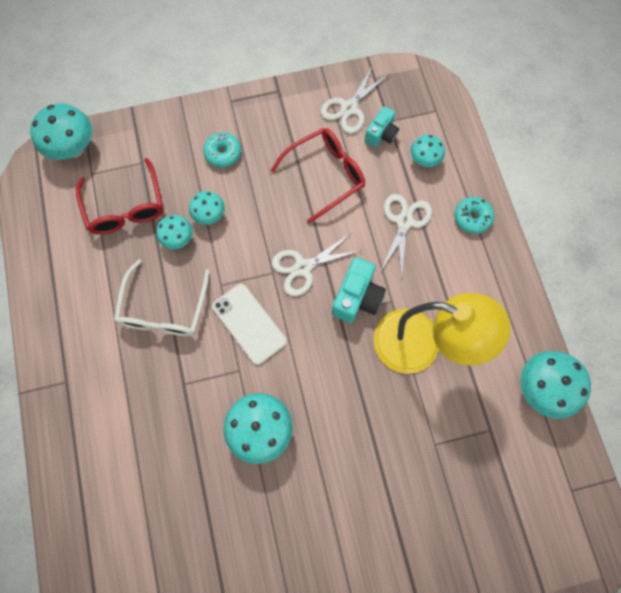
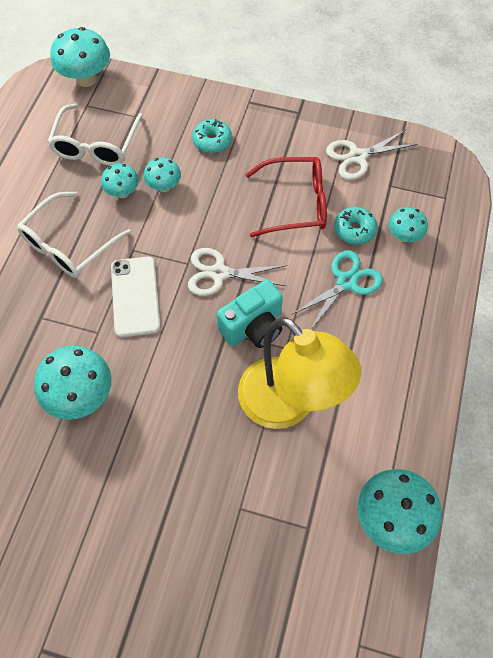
camera: 30 degrees right, 10 degrees down
(125, 207) = (96, 145): red glasses -> white glasses
(381, 135) = (374, 194): turquoise camera -> none
(404, 222) = (346, 282): white scissors -> turquoise scissors
(472, 218) = (420, 313): turquoise donut -> turquoise donut (354, 230)

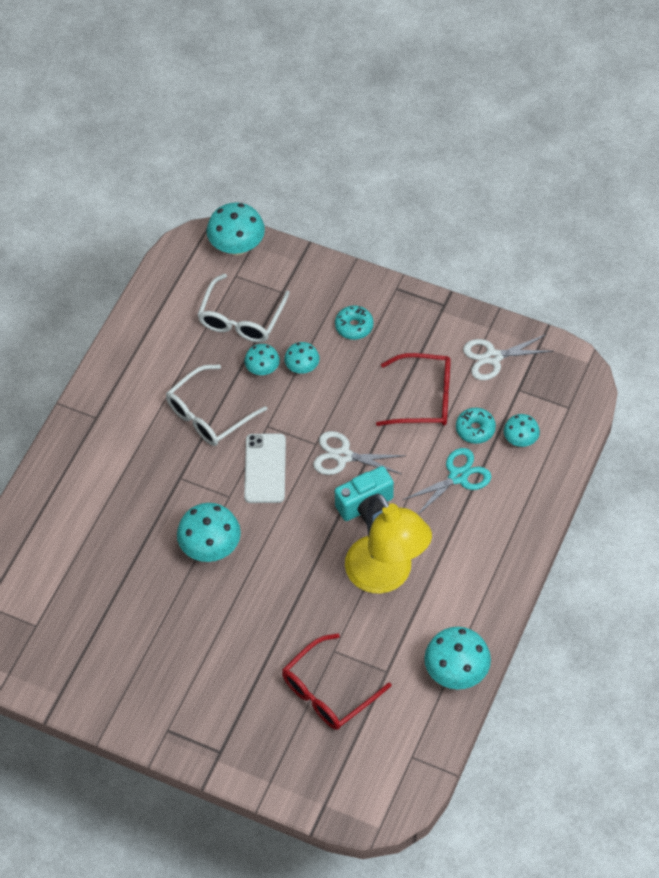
camera: 10 degrees right, 5 degrees down
(240, 566) = (328, 692): none -> red glasses

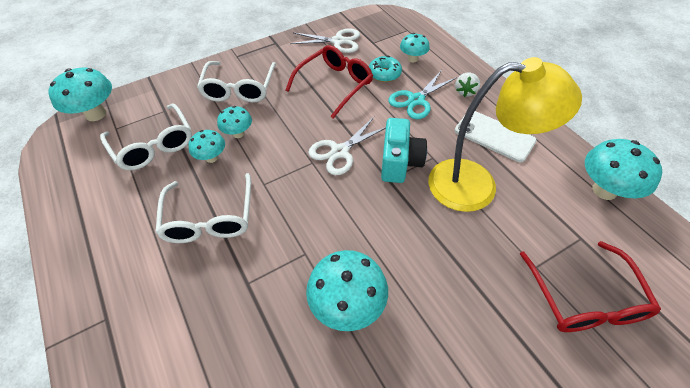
camera: 55 degrees left, 5 degrees down
(265, 468) = (302, 209): white phone -> white phone (494, 136)
(354, 326) = (239, 89): turquoise donut -> white glasses
(458, 477) = (416, 100): turquoise scissors -> turquoise scissors turned 135 degrees counterclockwise
(493, 357) = (338, 41): white scissors -> white scissors turned 105 degrees counterclockwise
(505, 511) = (465, 91): none -> white strawberry

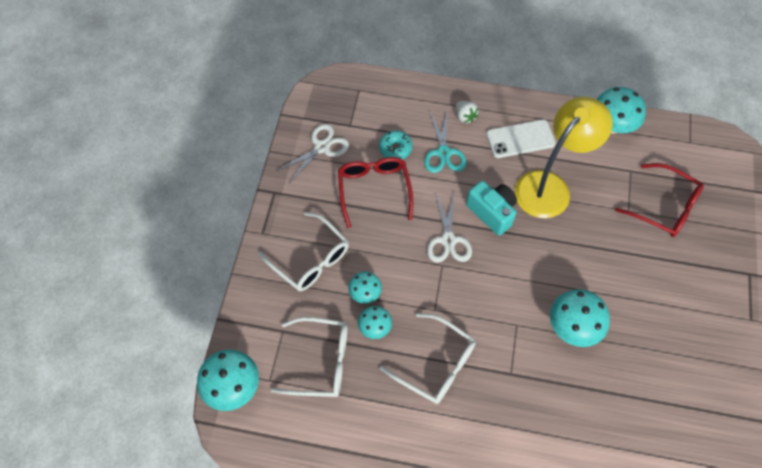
camera: 50 degrees left, 10 degrees up
(413, 59) = (397, 116): turquoise mushroom -> none

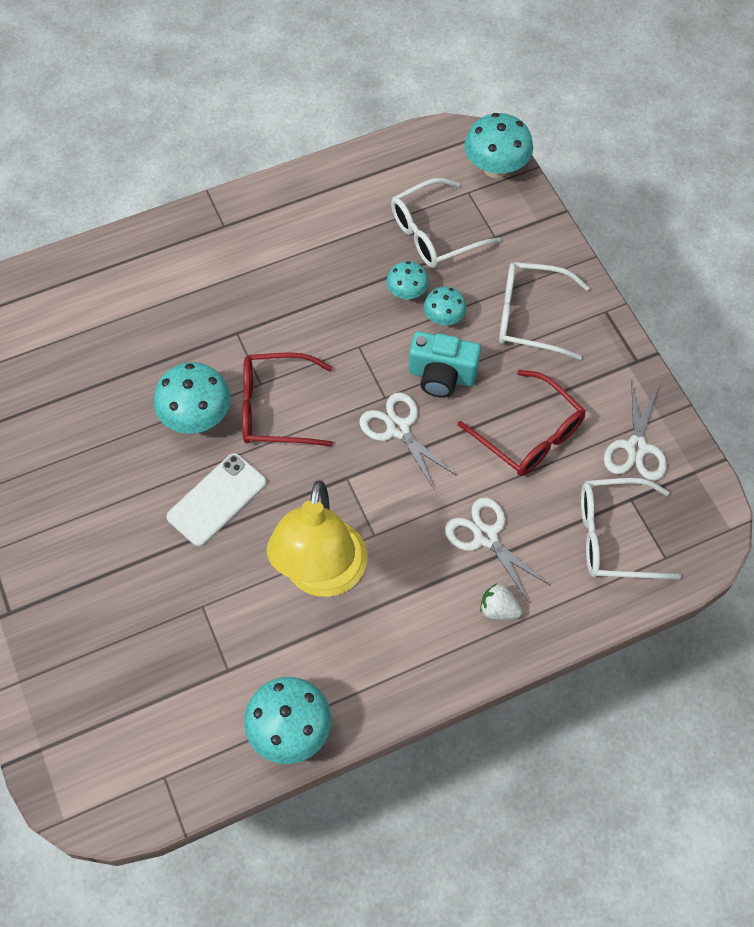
camera: 145 degrees right, 0 degrees up
(395, 148) = (549, 503): turquoise donut -> none
(436, 364) = (319, 296): white glasses -> white glasses (614, 536)
(443, 153) = (486, 536): turquoise scissors -> white scissors
(492, 212) = (371, 494): turquoise camera -> turquoise camera (441, 376)
(520, 139) = (403, 623): white phone -> white phone (217, 500)
(664, 207) = (157, 641): red glasses -> red glasses (275, 408)

